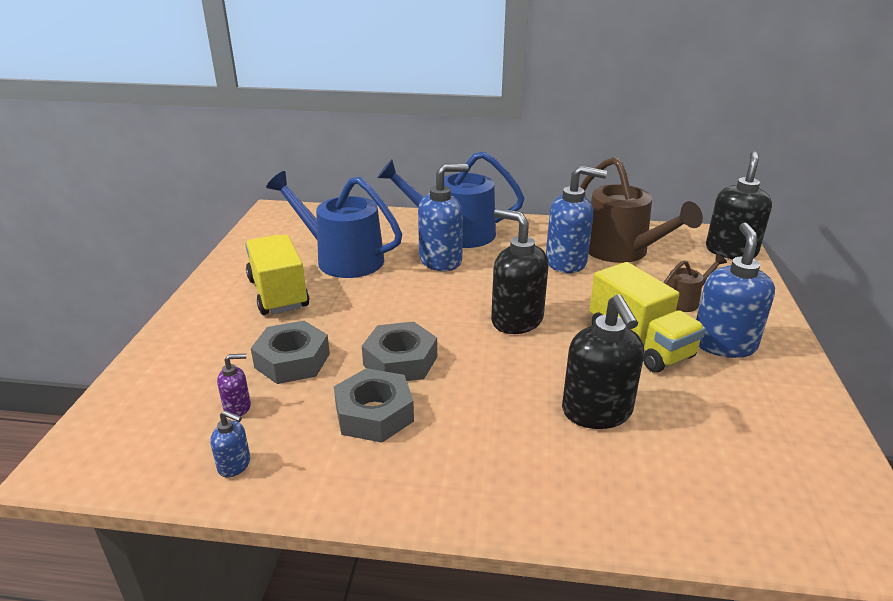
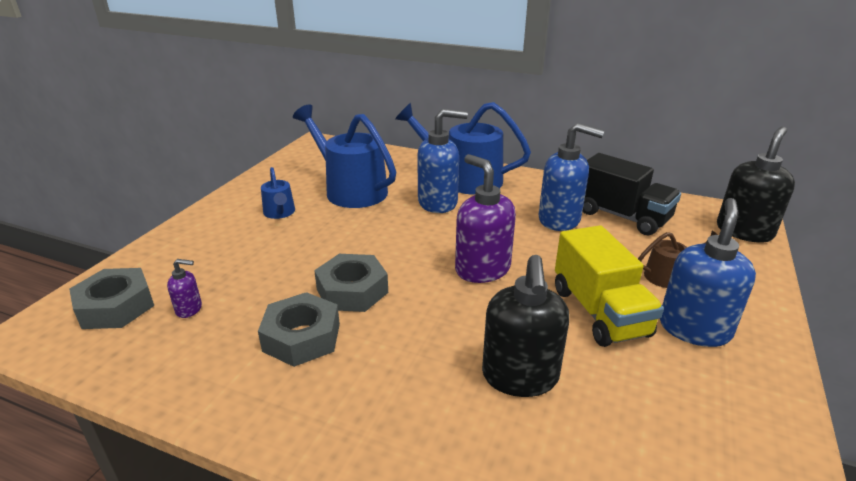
camera: 15 degrees right, 0 degrees up
(235, 465) = (156, 362): blue soap dispenser -> none
(278, 293) = (280, 213): yellow truck -> blue watering can
(292, 360) = (258, 274): grey nut -> grey nut (116, 306)
(516, 320) = (482, 269): black soap dispenser -> purple soap dispenser
(621, 251) = (622, 216): brown watering can -> black truck

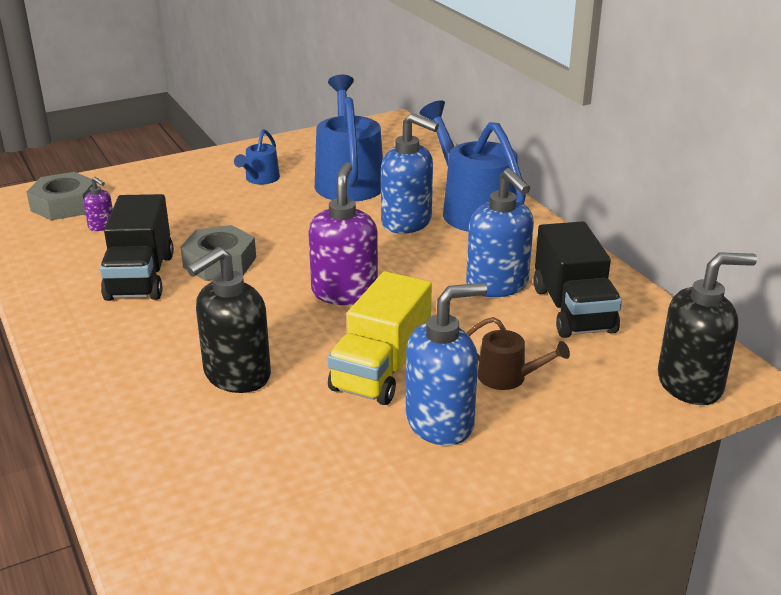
camera: 40 degrees right, 0 degrees up
(302, 337) = (140, 277): grey nut -> black truck

